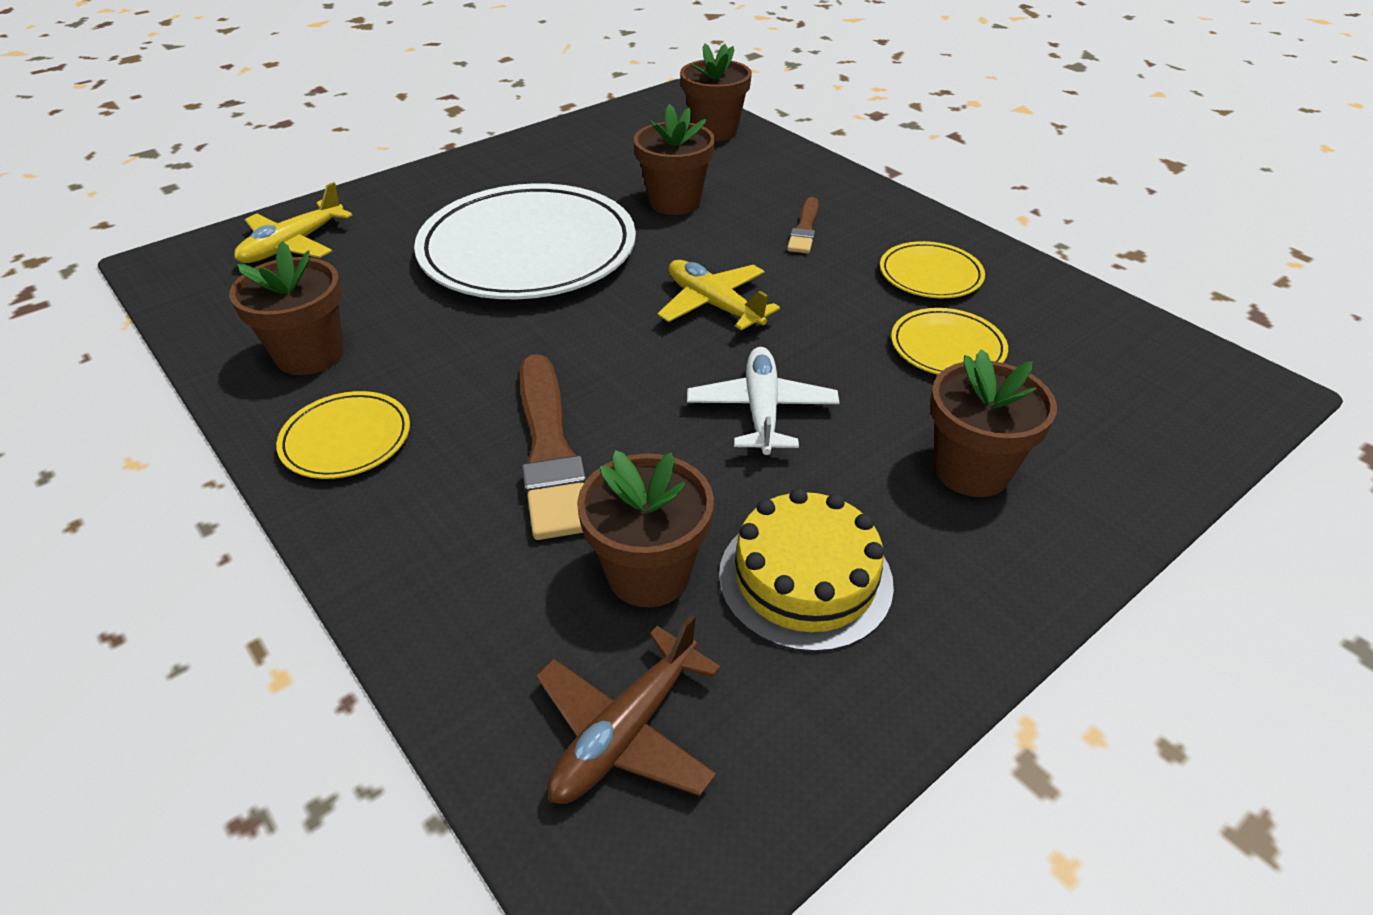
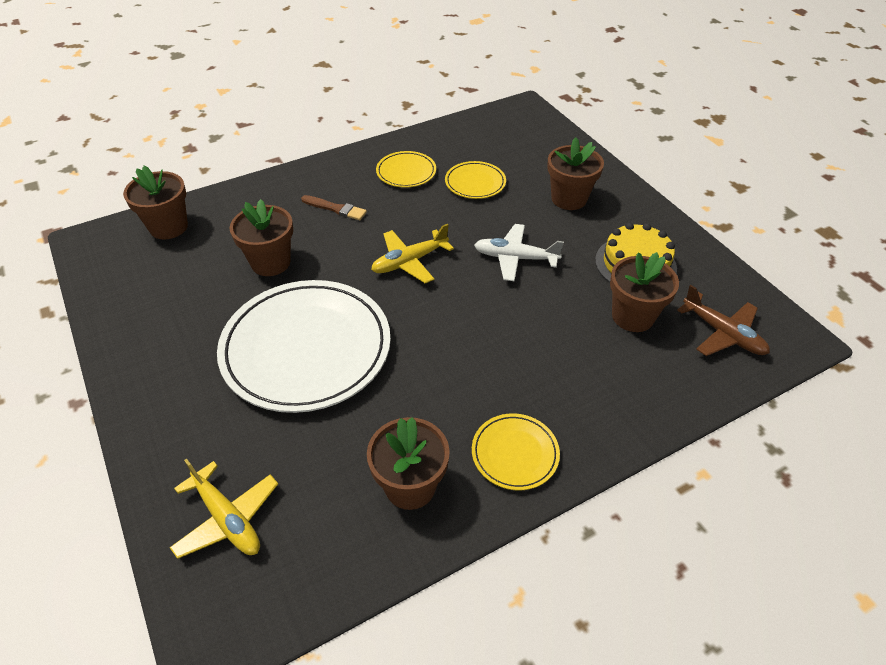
camera: 80 degrees left, 5 degrees up
(550, 450) = (538, 349): brown brush -> none

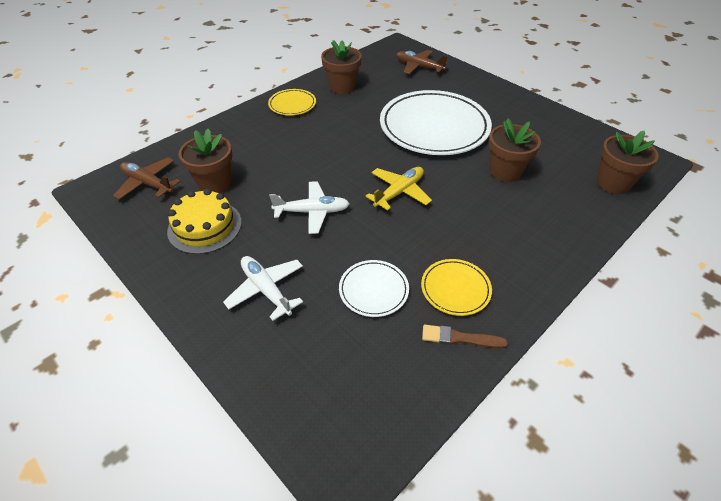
camera: 165 degrees right, 0 degrees up
(227, 518) = (419, 67): yellow plane -> brown plane
(335, 208) = (494, 228): brown brush -> brown brush (460, 338)
(475, 183) = (373, 290): yellow plate -> white plate
(569, 199) = (266, 290): brown flower pot -> white plane

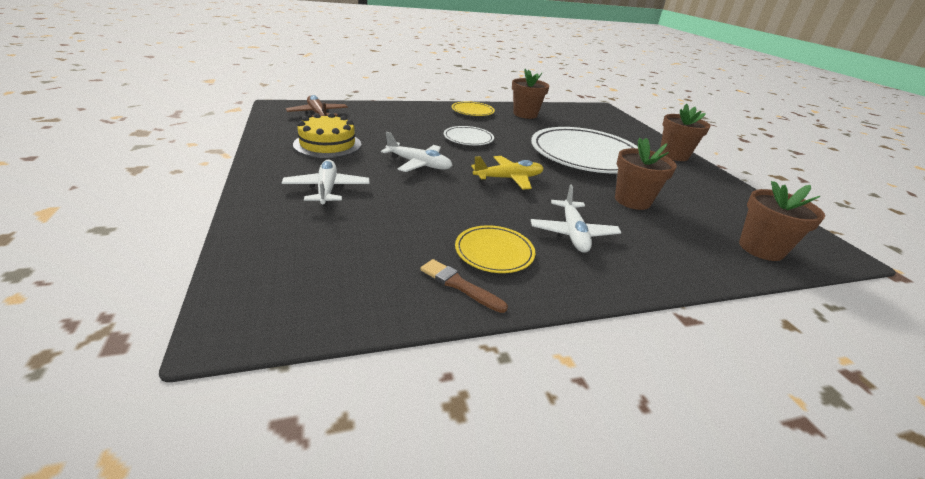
camera: 25 degrees right, 15 degrees down
(215, 183) = (363, 128): brown flower pot -> brown flower pot (673, 155)
(373, 290) = (414, 223): white plate -> white plate (468, 138)
(419, 67) = (608, 122): brown plane -> none
(491, 235) = (573, 233): none -> white plane

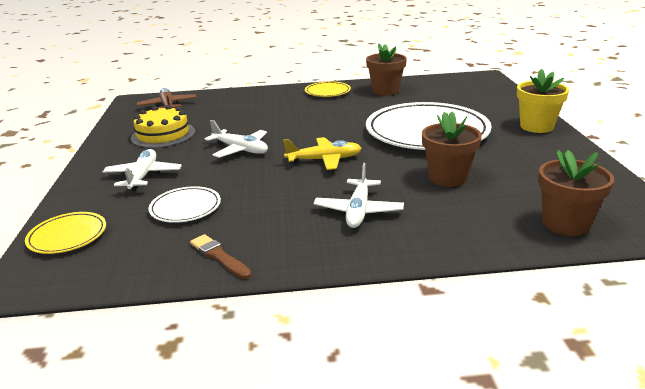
camera: 15 degrees right, 5 degrees down
(468, 138) = (306, 121): white plate -> white plate (185, 208)
(494, 252) = (268, 228): yellow plate -> yellow plate (67, 236)
(673, 155) = (536, 126): brown flower pot -> yellow flower pot

